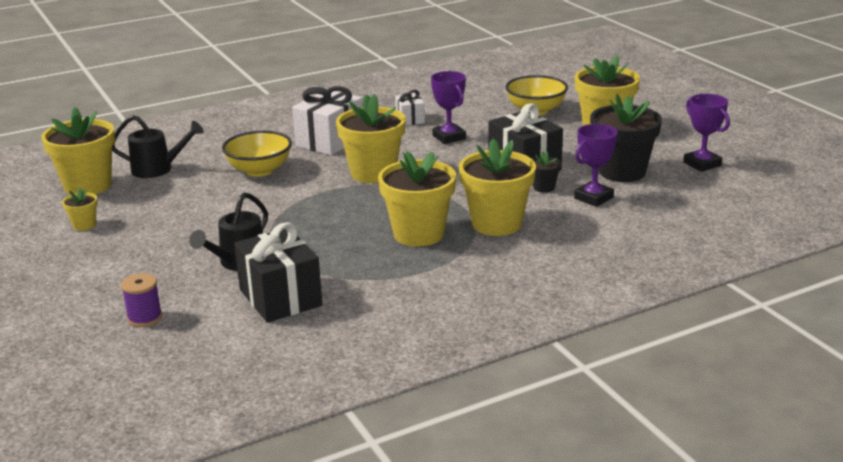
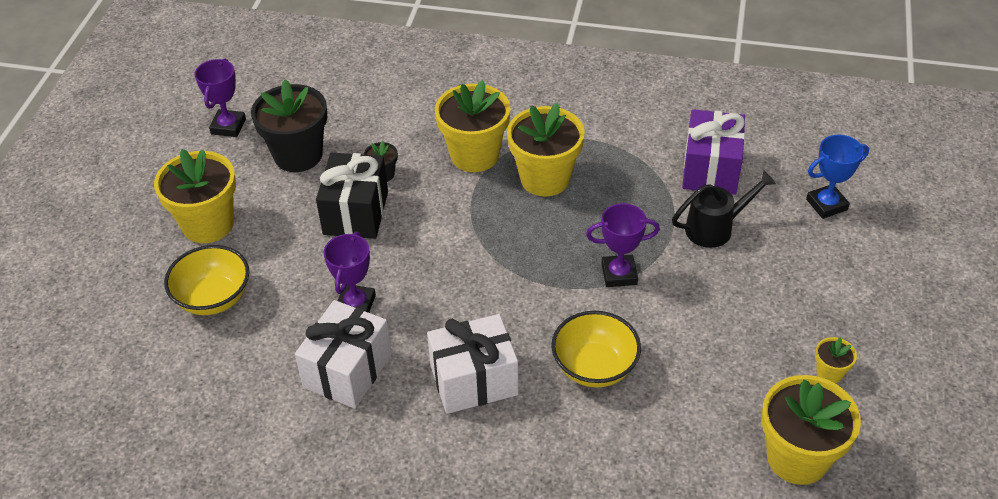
camera: 140 degrees left, 20 degrees up
(145, 318) = (826, 204): purple spool -> blue trophy
(158, 169) = (699, 445): black watering can -> none
(280, 298) = (711, 169): black gift -> purple gift
(373, 173) = (492, 287): yellow flower pot -> none
(410, 119) = (347, 370): white gift -> white gift, size x1.88
(593, 198) = (366, 139): purple trophy -> purple trophy (619, 274)

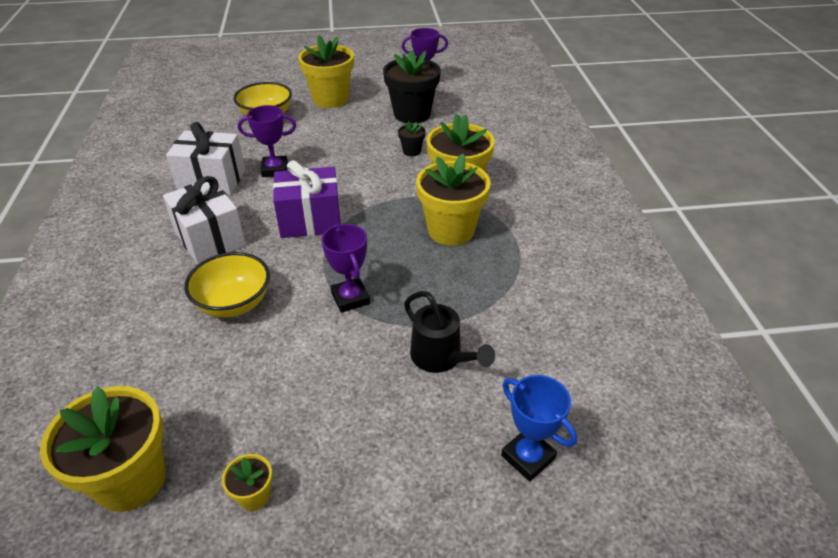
camera: 70 degrees right, 5 degrees down
(356, 213) = (366, 149): black gift -> none
(711, 169) = (527, 340): purple gift -> purple gift (310, 220)

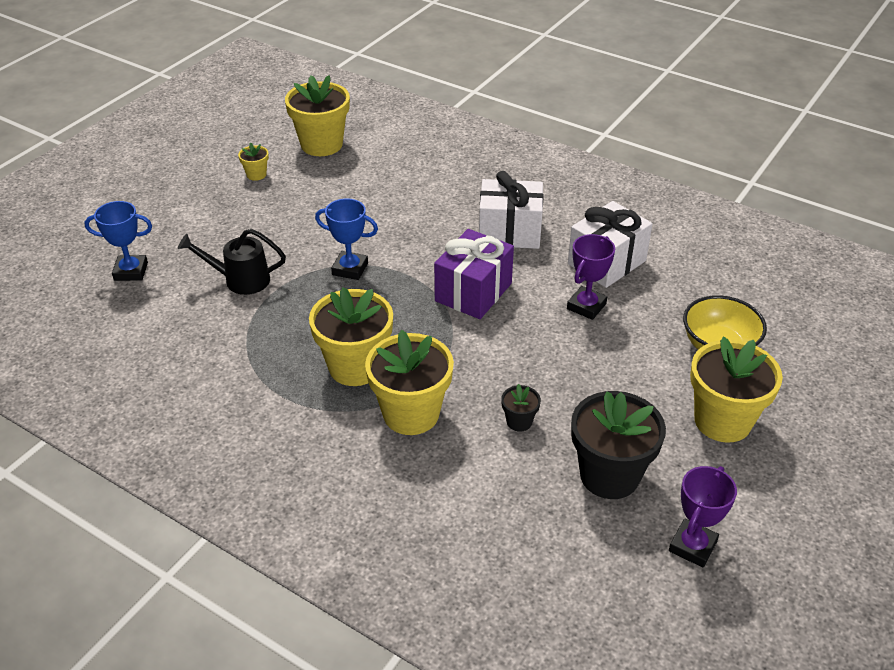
camera: 130 degrees right, 0 degrees up
(234, 303) = (415, 217): yellow bowl -> none
(350, 298) = (350, 269): purple trophy -> blue trophy

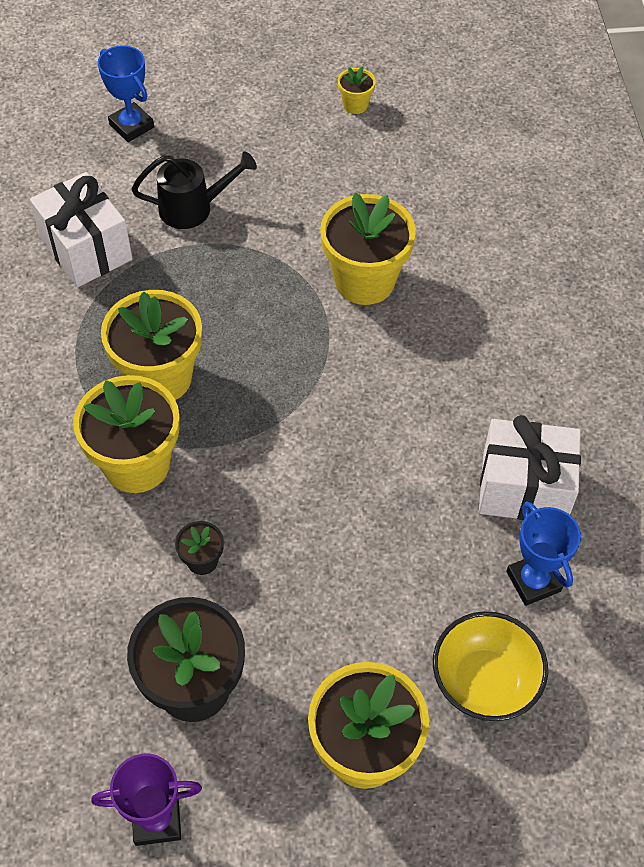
camera: 50 degrees right, 15 degrees up
(240, 280) = (194, 208): black watering can -> black watering can turned 120 degrees clockwise
(321, 144) = (458, 116): yellow flower pot -> yellow flower pot (364, 281)
(350, 269) = (291, 277): blue trophy -> blue trophy (533, 581)
(473, 292) = (355, 399): purple gift -> none
(509, 232) = (484, 368): white gift -> white gift (86, 249)
(586, 306) = (430, 513): purple trophy -> none

